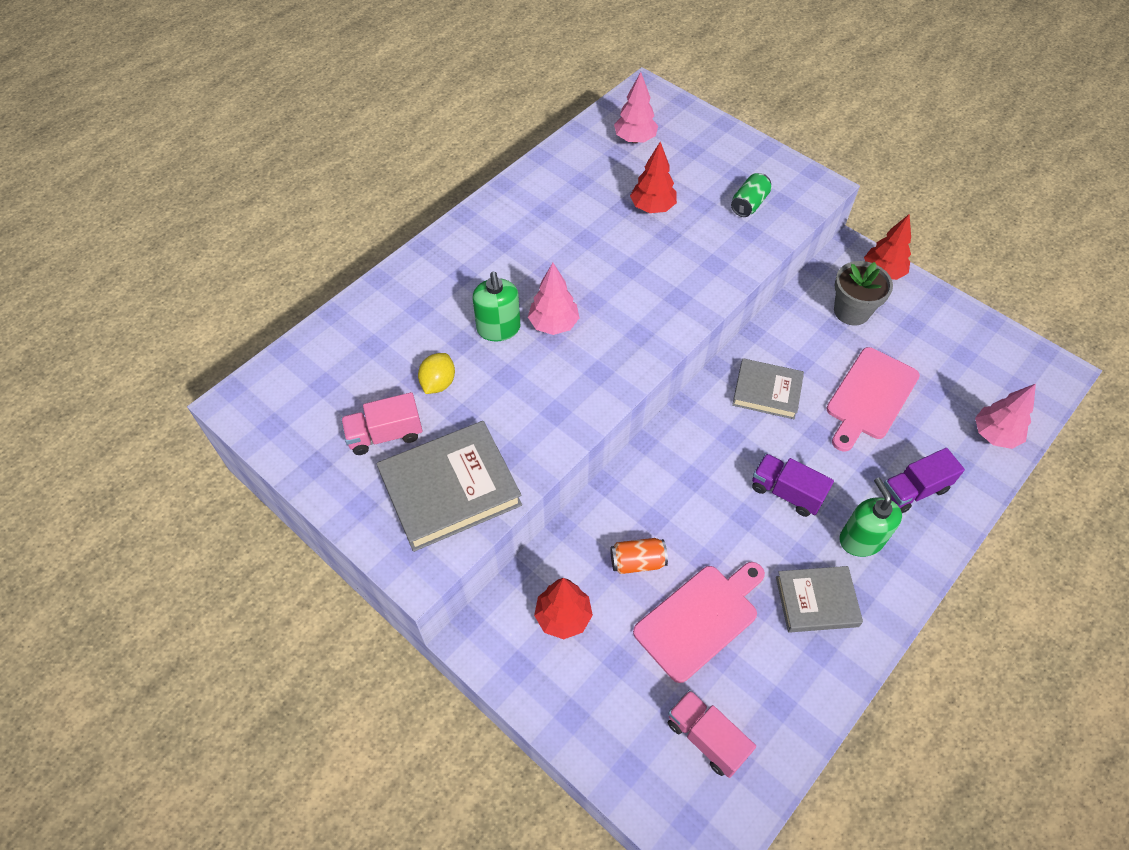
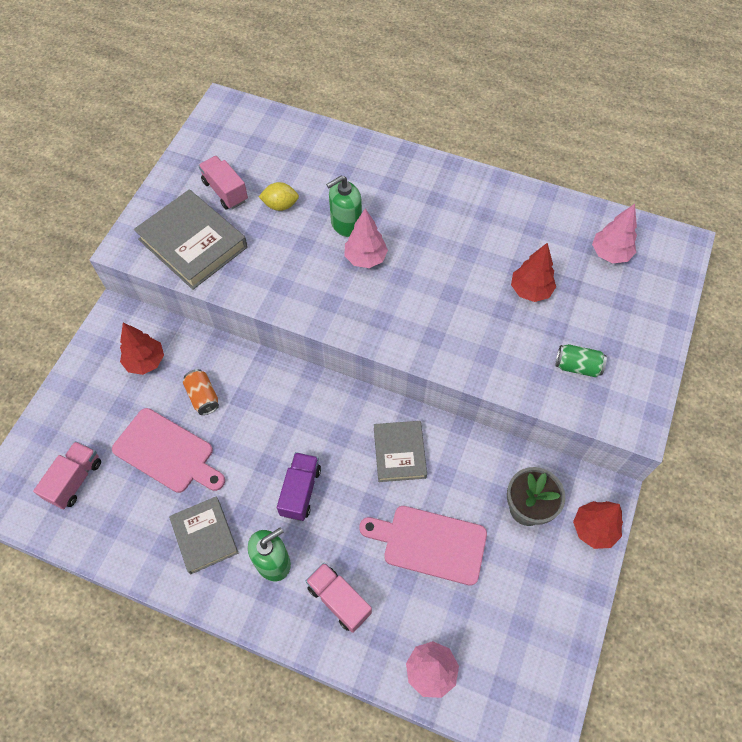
camera: 70 degrees right, 5 degrees up
(913, 490) = (339, 600): purple truck -> pink truck

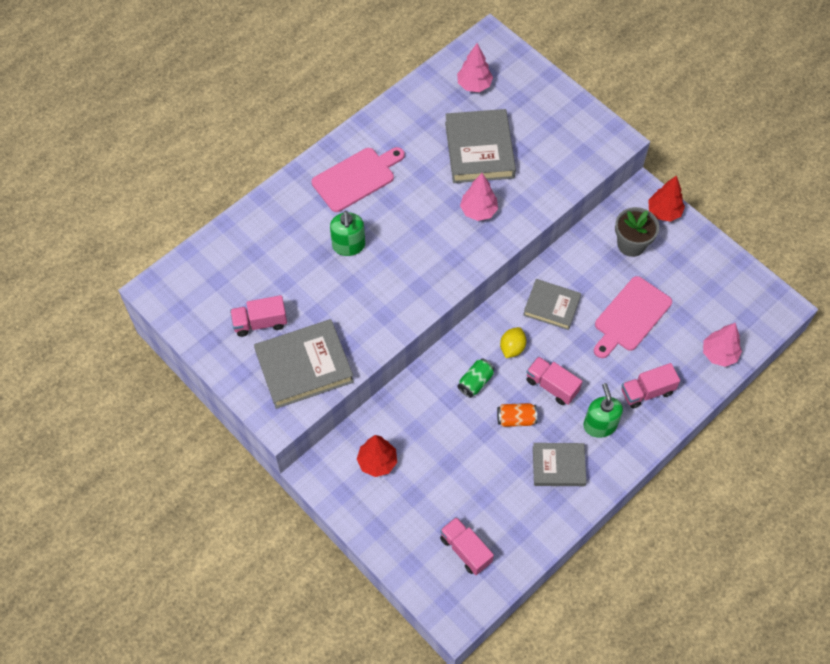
camera: 65 degrees left, 0 degrees up
(167, 452) = (473, 471): pink cutting board -> pink cutting board (356, 178)
(203, 397) = (435, 428): orange can -> orange can (516, 419)
(280, 205) = (300, 286): yellow lemon -> yellow lemon (512, 348)
(300, 491) = (552, 386): purple truck -> pink truck
(365, 258) = (390, 245): pink tree -> pink tree (478, 211)
(530, 290) = (479, 150): red tree -> grey book
(577, 366) = (557, 152): green can -> green can (475, 382)

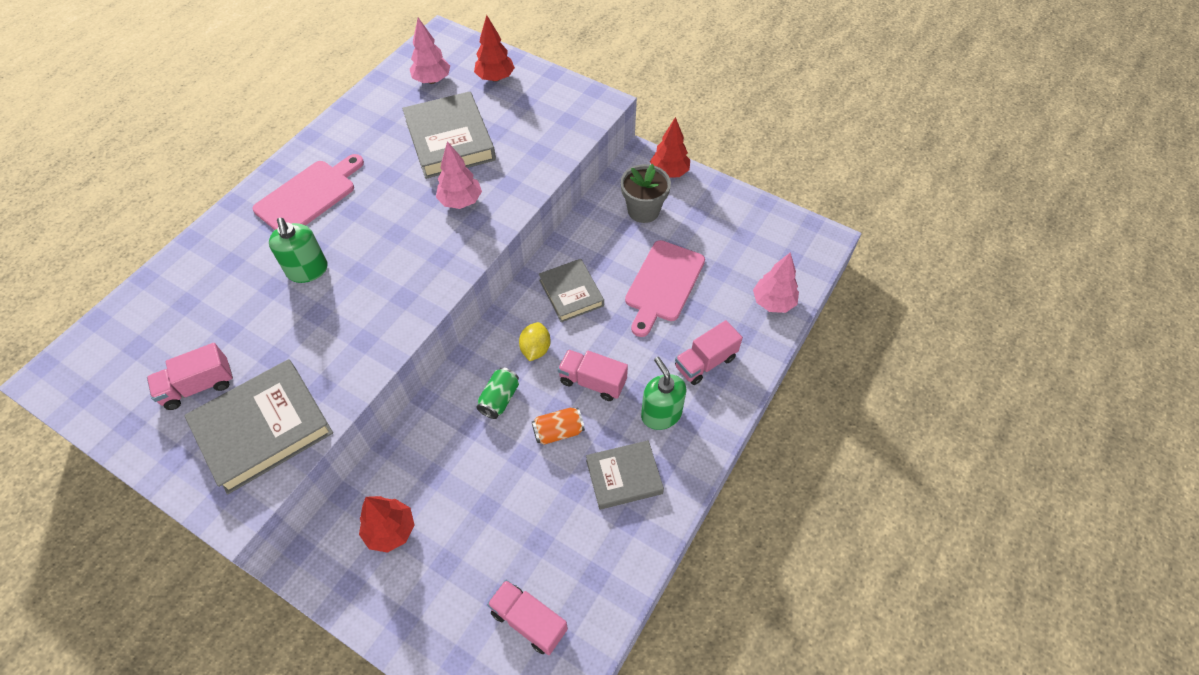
camera: 15 degrees left, 5 degrees down
(529, 94) = (495, 78): none -> red tree
(551, 306) = (571, 293): grey book -> grey book turned 60 degrees clockwise

